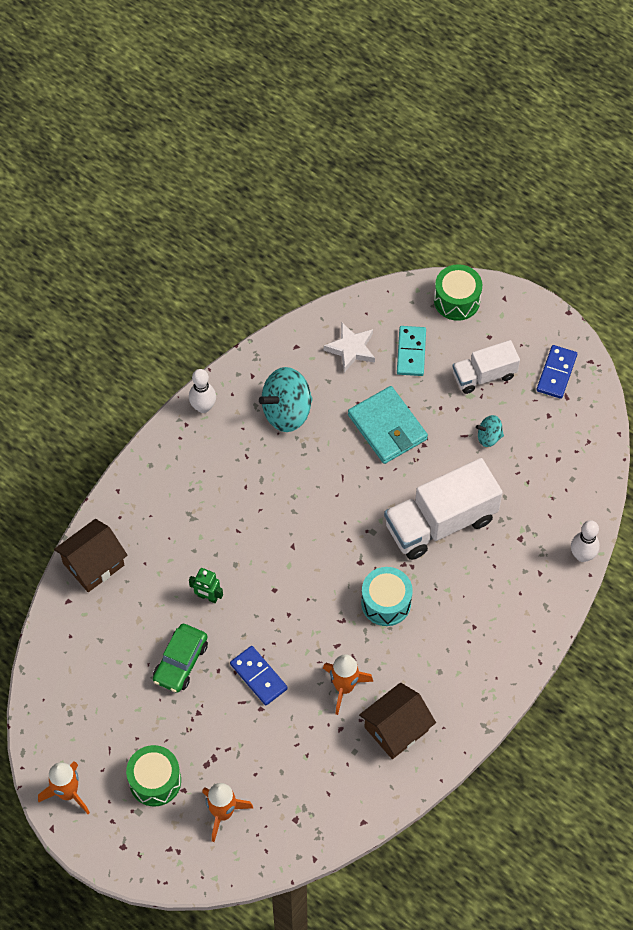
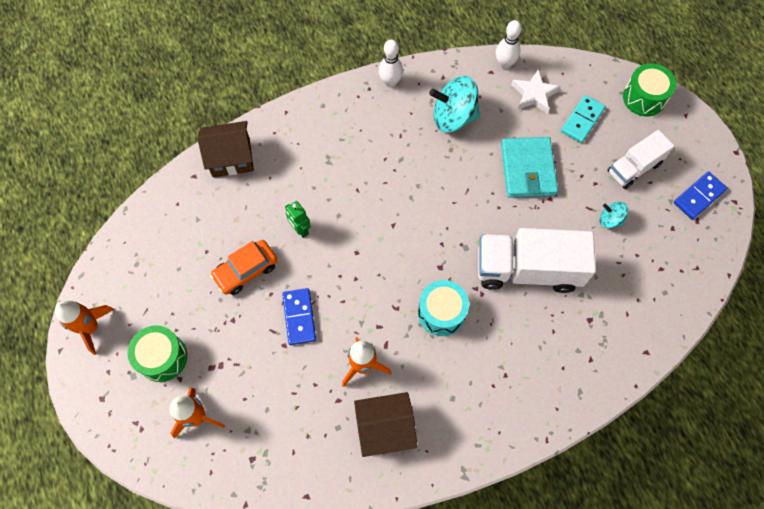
camera: 30 degrees right, 5 degrees up
(181, 662) = (246, 271): green car -> orange car
(484, 375) = (634, 168): white truck -> white truck turned 45 degrees counterclockwise
(582, 555) = (638, 365): white bowling pin -> white bowling pin (504, 64)

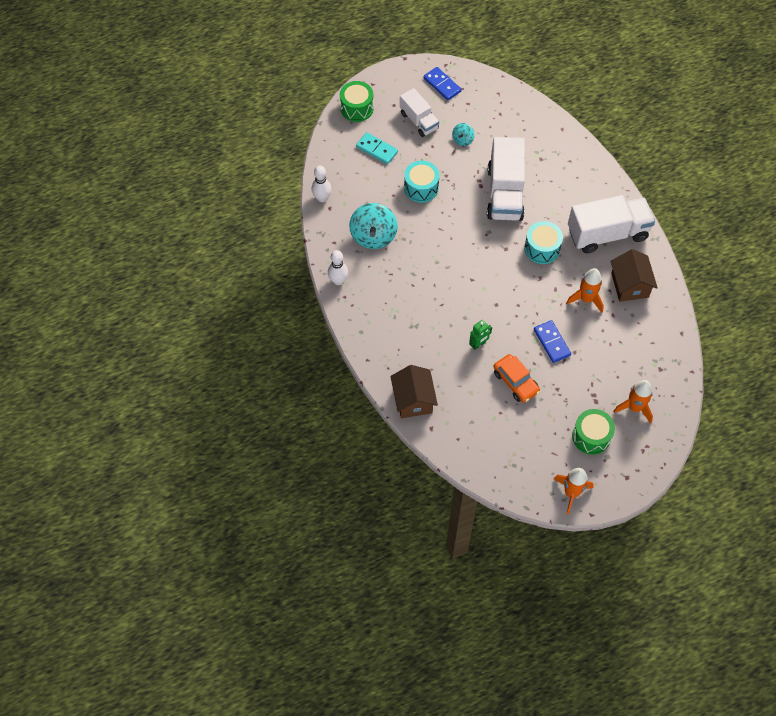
camera: 90 degrees left, 5 degrees down
(299, 317) = (551, 342): blue domino -> blue domino turned 75 degrees clockwise
(469, 403) = (607, 233): none -> white truck
(528, 169) = (421, 188): turquoise wallet -> turquoise drum
(534, 94) = (352, 179): white star -> none

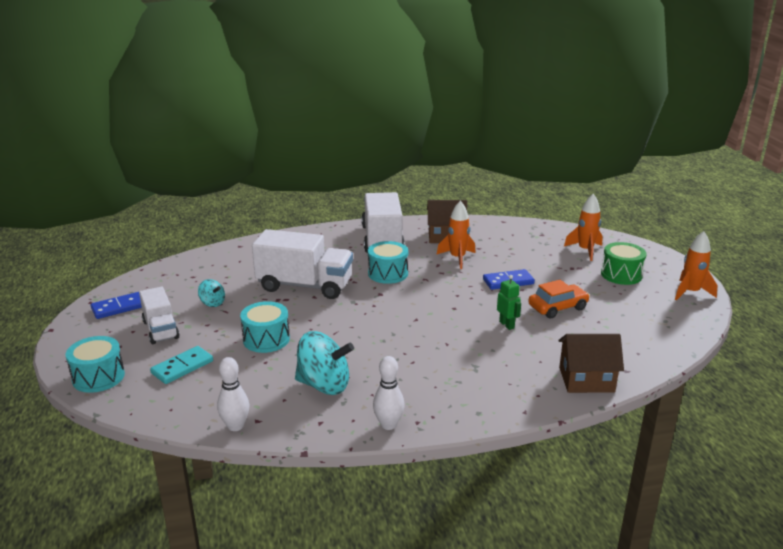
camera: 80 degrees left, 35 degrees down
(357, 108) = (98, 377): green drum -> turquoise drum
(419, 121) = (160, 330): white truck -> white truck turned 90 degrees clockwise

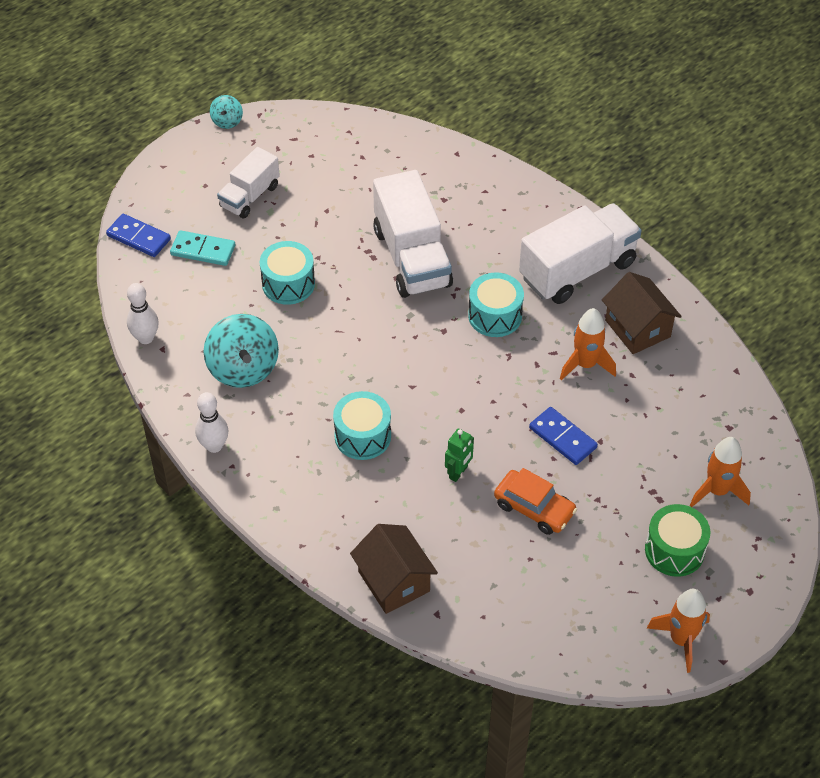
camera: 60 degrees right, 25 degrees up
(98, 377) = (152, 203): turquoise drum -> turquoise drum (362, 436)
(119, 307) = (264, 141): blue domino -> blue domino (138, 237)
(212, 303) = (323, 204): turquoise spinning top -> turquoise spinning top (227, 121)

